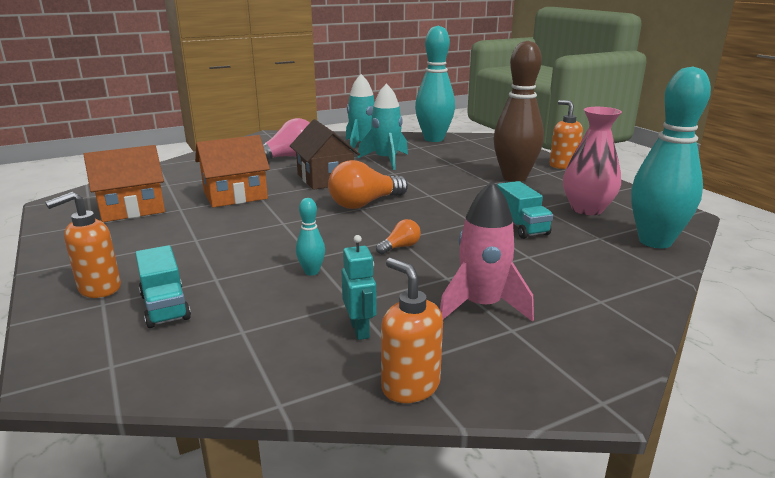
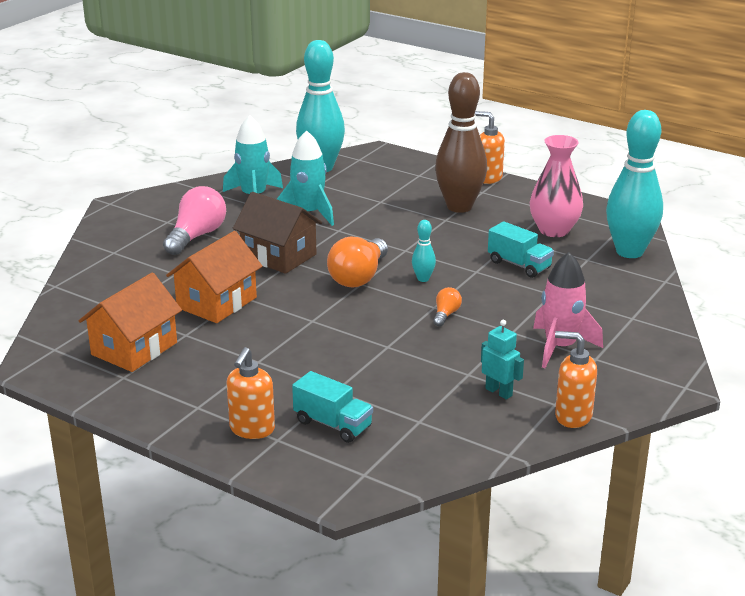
camera: 30 degrees left, 5 degrees up
(311, 272) = (404, 359): turquoise bowling pin -> turquoise bowling pin (423, 279)

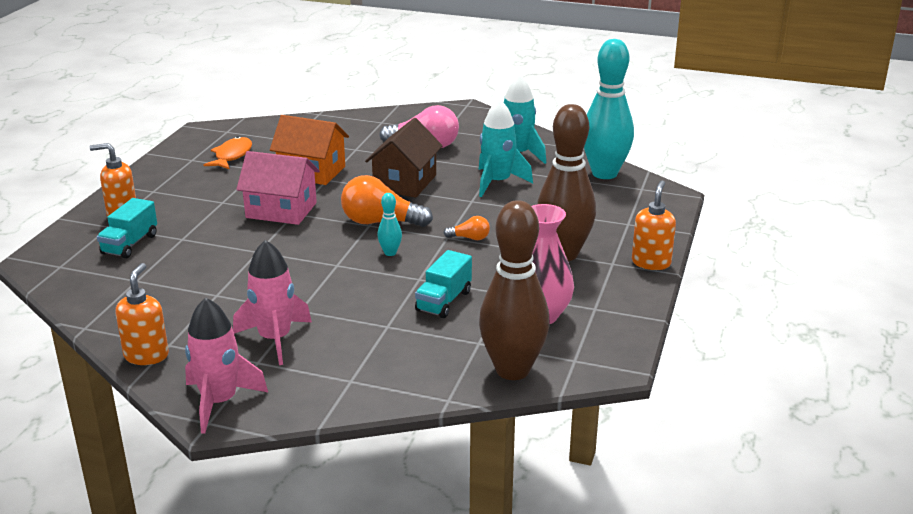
camera: 75 degrees right, 0 degrees up
(134, 349) = (232, 156): orange house -> orange fish
(301, 327) = (281, 210): none -> pink house
(446, 315) = (322, 272): orange light bulb -> orange light bulb (469, 238)
(499, 392) = (186, 313): turquoise robot -> none
(629, 252) = (512, 370): turquoise bowling pin -> brown bowling pin
(656, 380) = (219, 402): none -> pink rocket

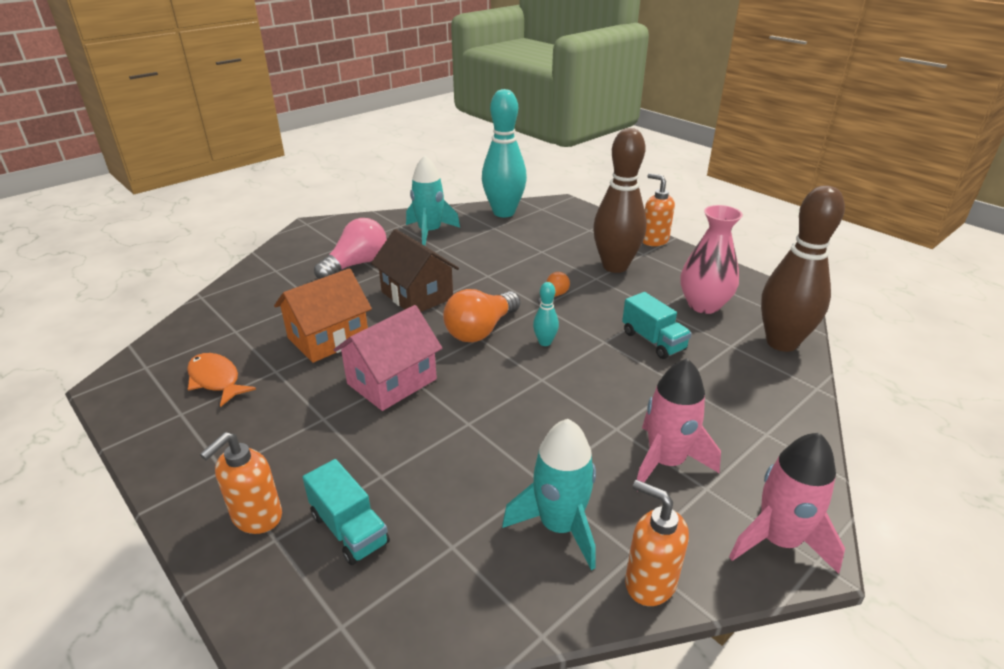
camera: 60 degrees left, 5 degrees up
(497, 182) = (469, 255): turquoise rocket -> turquoise rocket (559, 526)

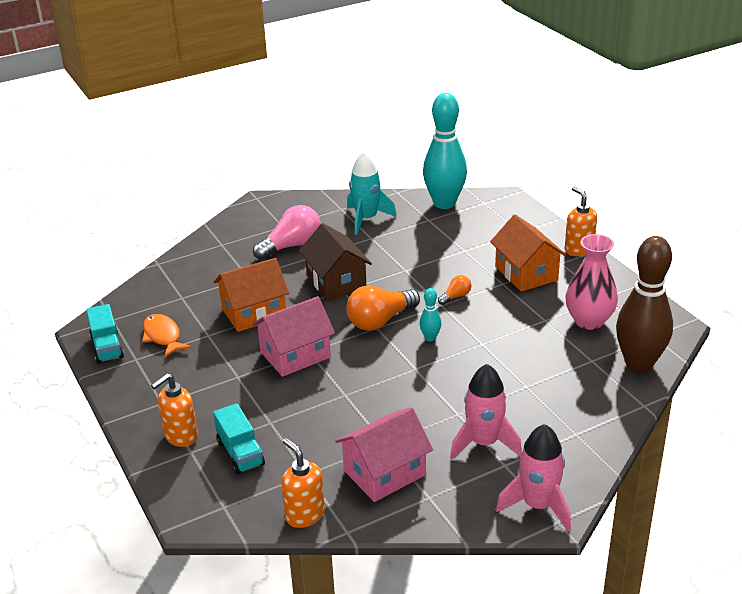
camera: 15 degrees right, 0 degrees up
(559, 526) = (384, 473): turquoise rocket -> pink house
(615, 266) = (526, 273): brown bowling pin -> orange house
(649, 582) = (431, 515): orange soap dispenser -> orange soap dispenser (304, 515)
(653, 341) = (524, 348): turquoise truck -> turquoise truck (107, 347)

